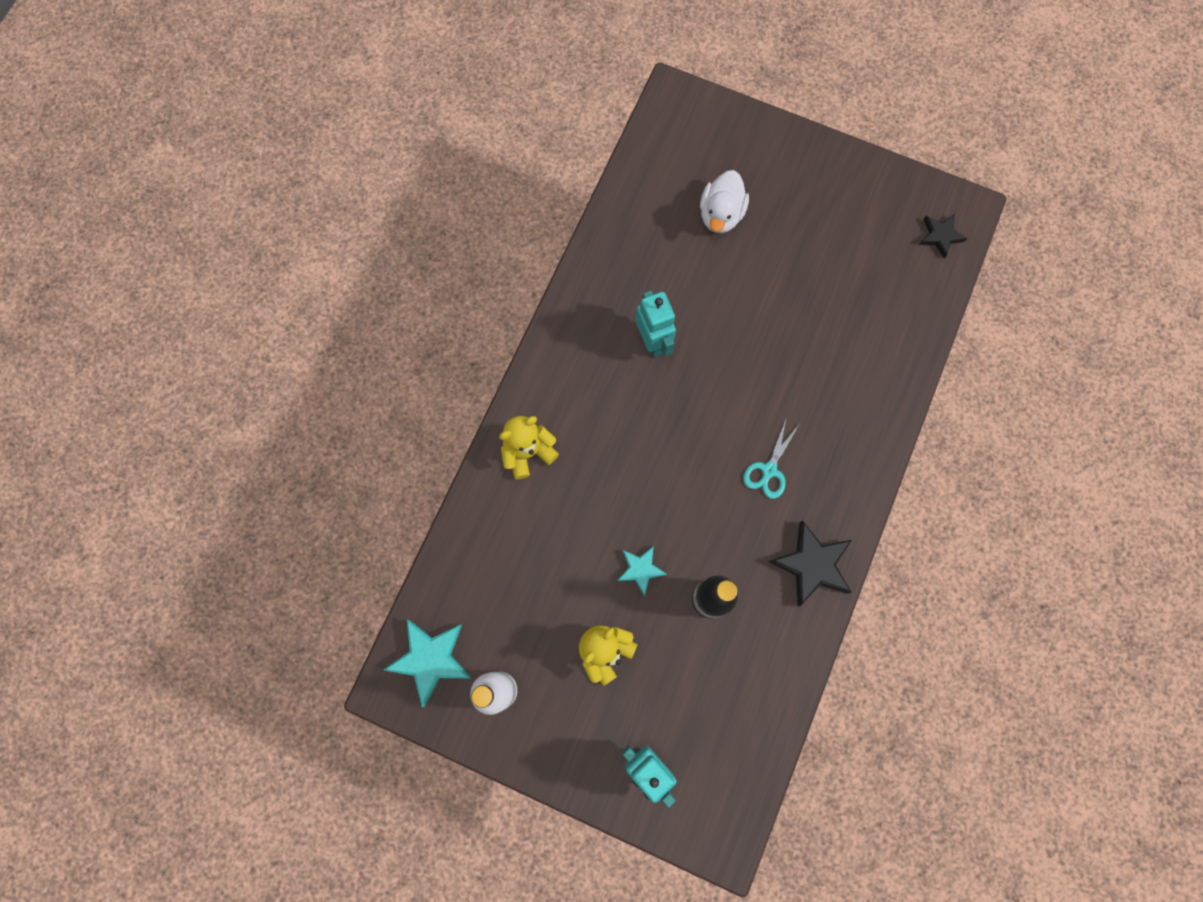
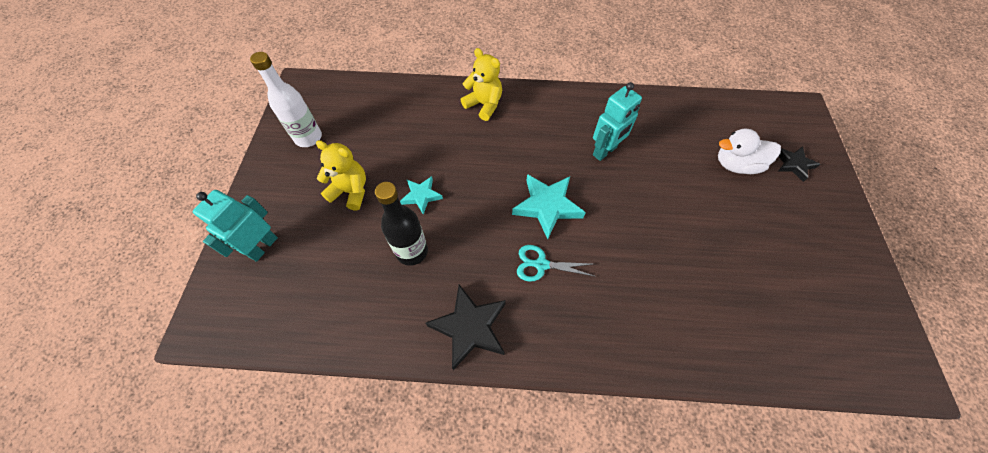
camera: 70 degrees right, 15 degrees down
(430, 659) = (323, 97): turquoise star -> turquoise star (547, 206)
(940, 236) = (859, 354): black star -> black star (793, 164)

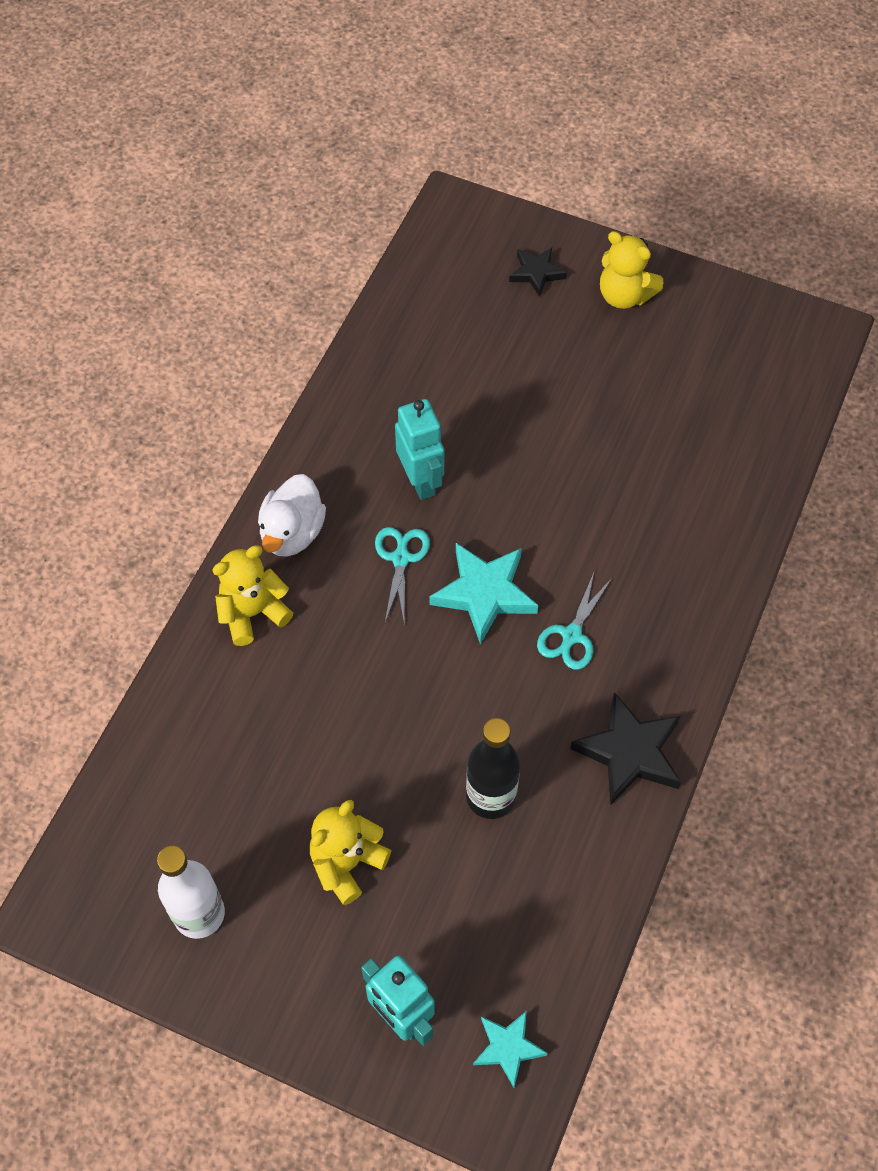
camera: 70 degrees left, 0 degrees up
(421, 196) = (398, 758): turquoise star -> turquoise star (508, 1048)
(549, 157) = (401, 558): none -> turquoise scissors
(736, 165) = (510, 336): white duck -> white duck (292, 532)
(819, 220) = (624, 295): none -> yellow teddy bear

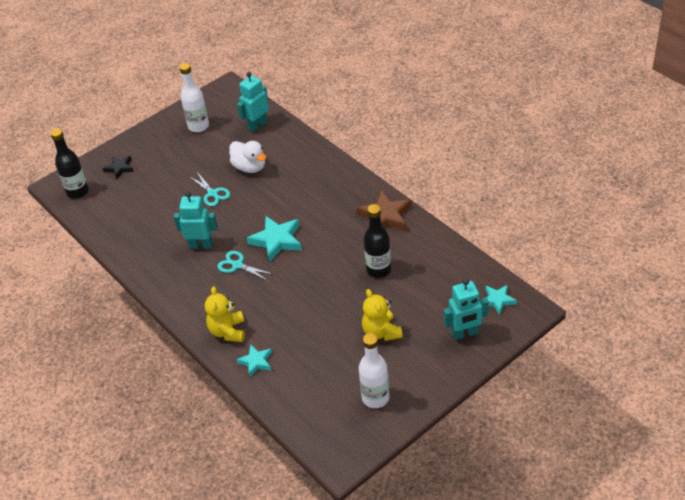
camera: 60 degrees left, 15 degrees down
(206, 686) = (256, 362): none -> turquoise star
(292, 532) = (194, 303): white duck -> white duck (250, 167)
(455, 243) = (77, 192): none -> black bottle
(571, 635) = (317, 217): turquoise scissors -> turquoise scissors (212, 193)
(624, 295) = (157, 142): yellow teddy bear -> none
(629, 752) = (385, 216): black star -> brown star
(698, 337) = (198, 126): none -> white bottle
(752, 428) = (257, 125): none -> turquoise robot

